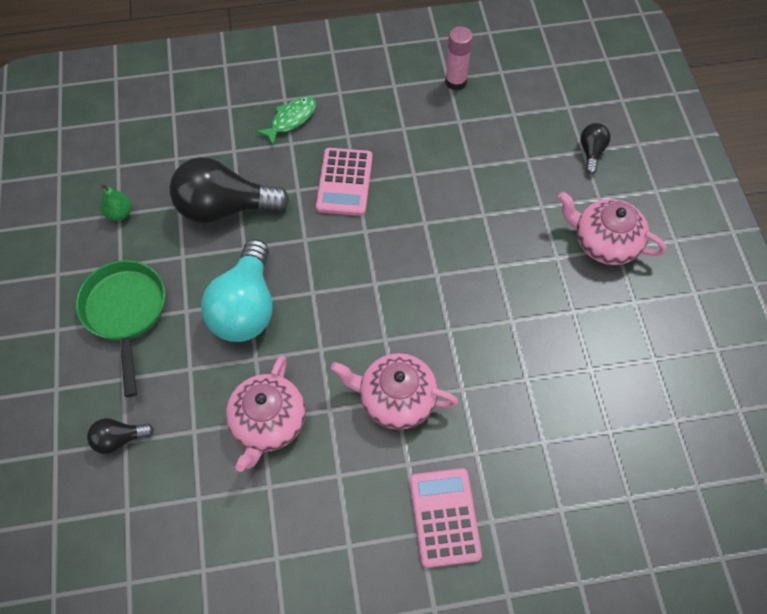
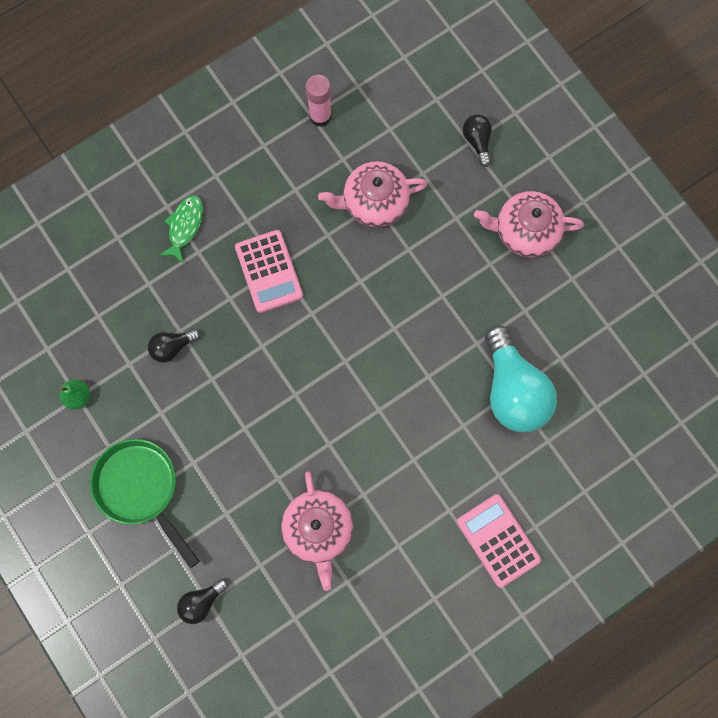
camera: 25 degrees left, 15 degrees up
(224, 208) = (172, 347): black light bulb -> black light bulb, size x0.48
(245, 307) = (244, 435): turquoise light bulb -> turquoise light bulb (513, 390)
(396, 399) = (413, 459): pink teapot -> pink teapot (374, 202)

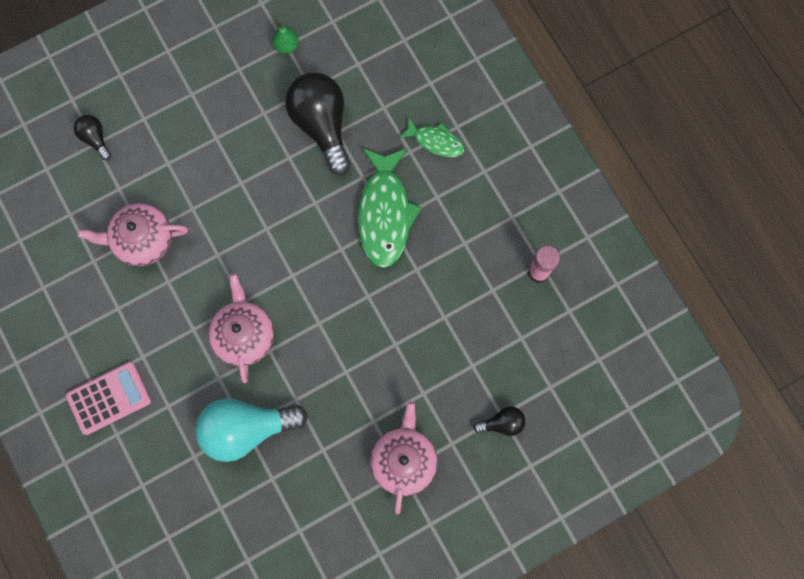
camera: 95 degrees right, 0 degrees up
(141, 489) = (198, 94): green pan -> none
(172, 347) = (322, 125): black light bulb -> black light bulb, size x2.10
(269, 271) = (385, 213): pink calculator -> green fish
(374, 202) = (446, 316): pink teapot -> pink teapot (244, 335)

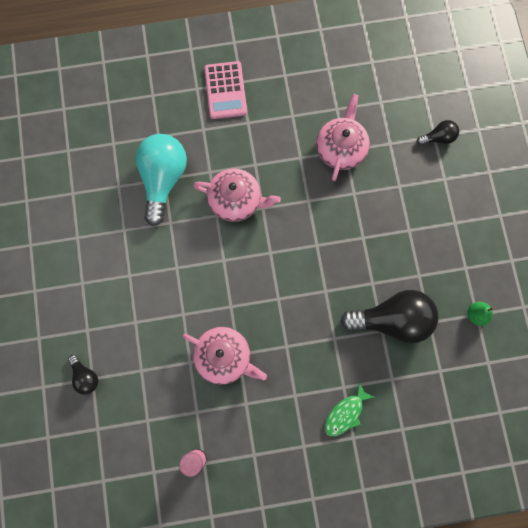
camera: 110 degrees right, 0 degrees up
(385, 213) = (295, 345): green fish -> none
(404, 460) = (90, 288): pink teapot -> pink teapot (224, 357)
(502, 423) = (85, 377): black light bulb -> black light bulb turned 45 degrees counterclockwise

